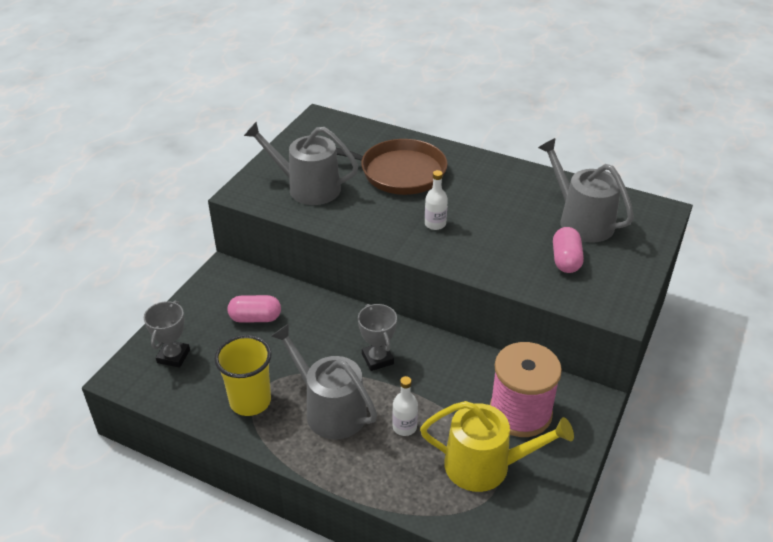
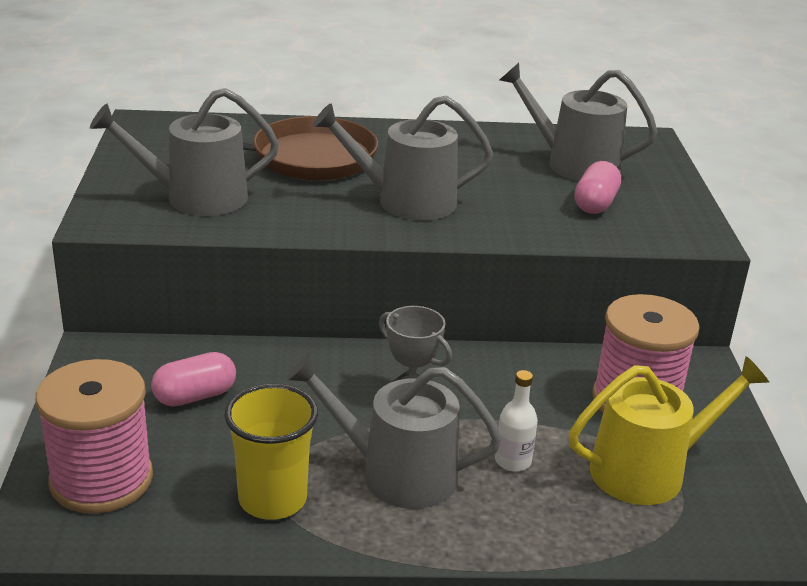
camera: 30 degrees left, 10 degrees down
(173, 356) = (101, 480): grey trophy -> pink spool
(435, 224) = (406, 201): white bottle -> grey watering can
(566, 260) = (595, 204): pink capsule -> pink capsule turned 45 degrees clockwise

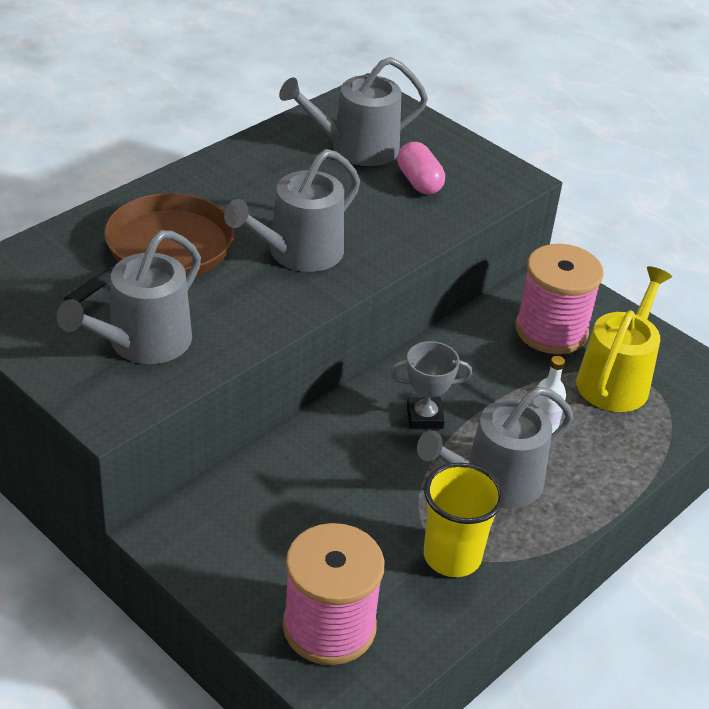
camera: 45 degrees left, 10 degrees up
(195, 396) = (291, 517): pink capsule -> none

